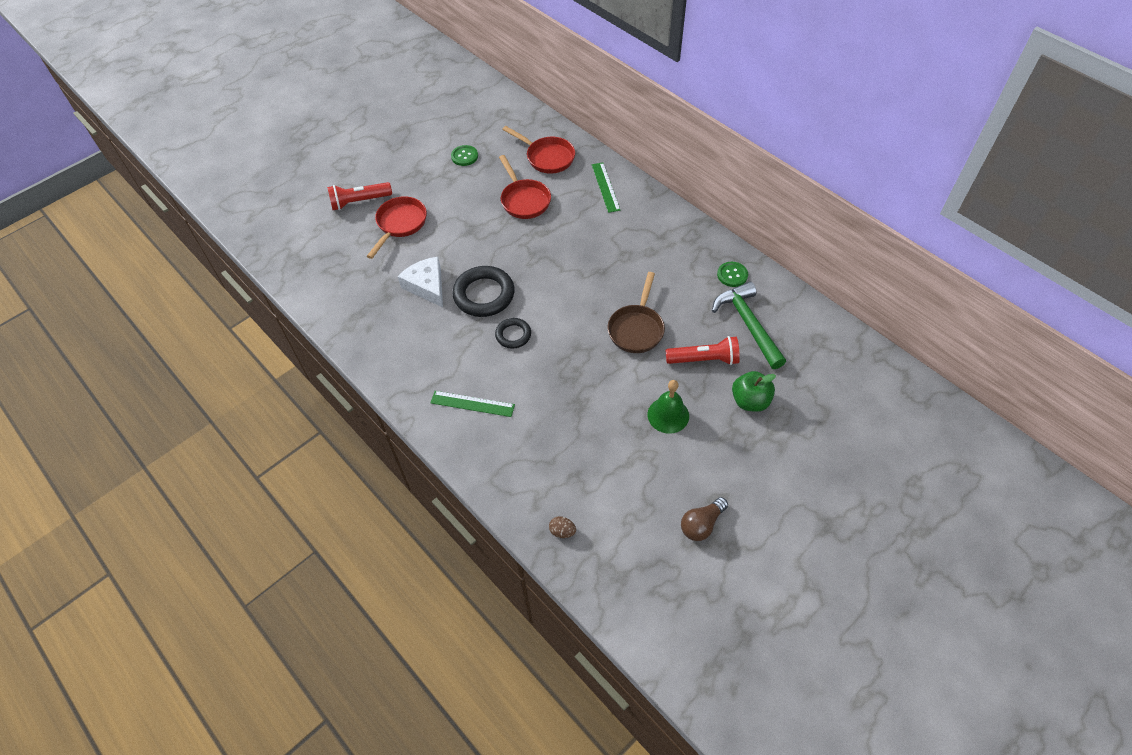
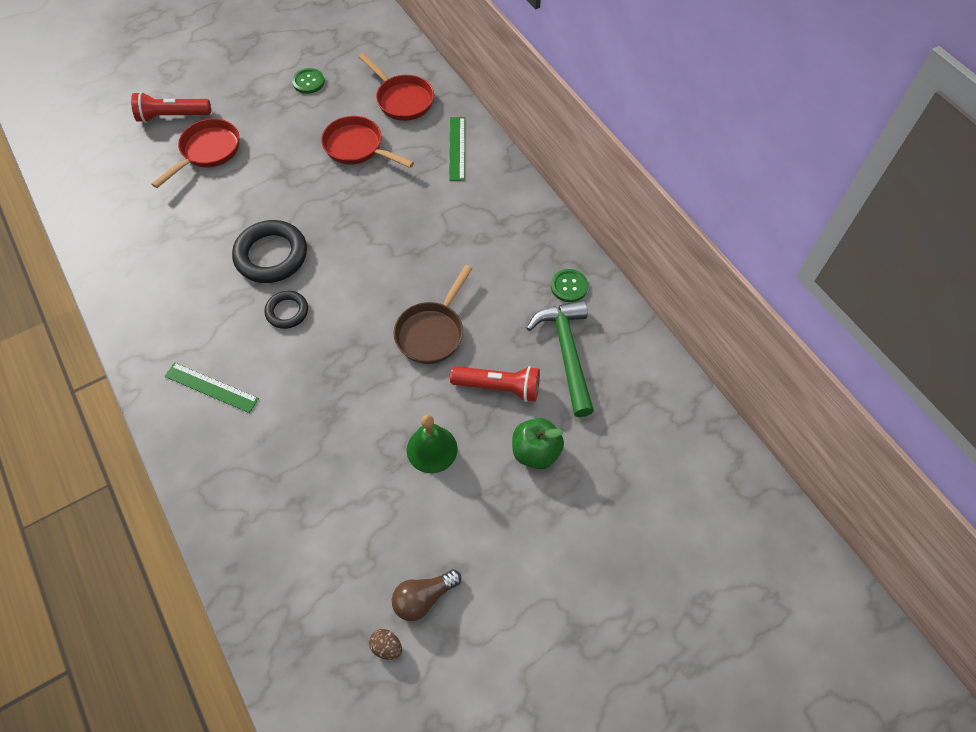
camera: 10 degrees right, 5 degrees up
(427, 286) = (211, 232): white cheese -> none
(524, 200) = (357, 147): red pan -> red pan turned 135 degrees clockwise
(562, 531) = (258, 569): brown egg -> brown egg (387, 646)

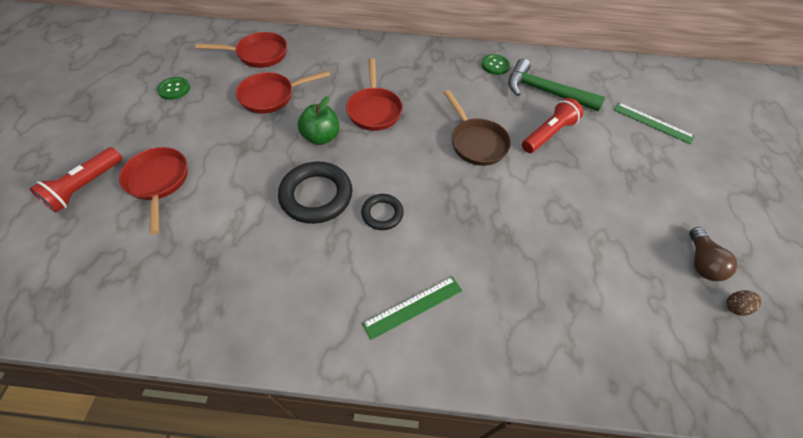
camera: 55 degrees left, 5 degrees down
(406, 229) = (374, 110): none -> red pan
(432, 449) = (576, 193): green bell -> none
(457, 148) = (333, 53): green ruler -> green ruler (653, 123)
(535, 452) = (611, 143): green apple -> green apple (321, 137)

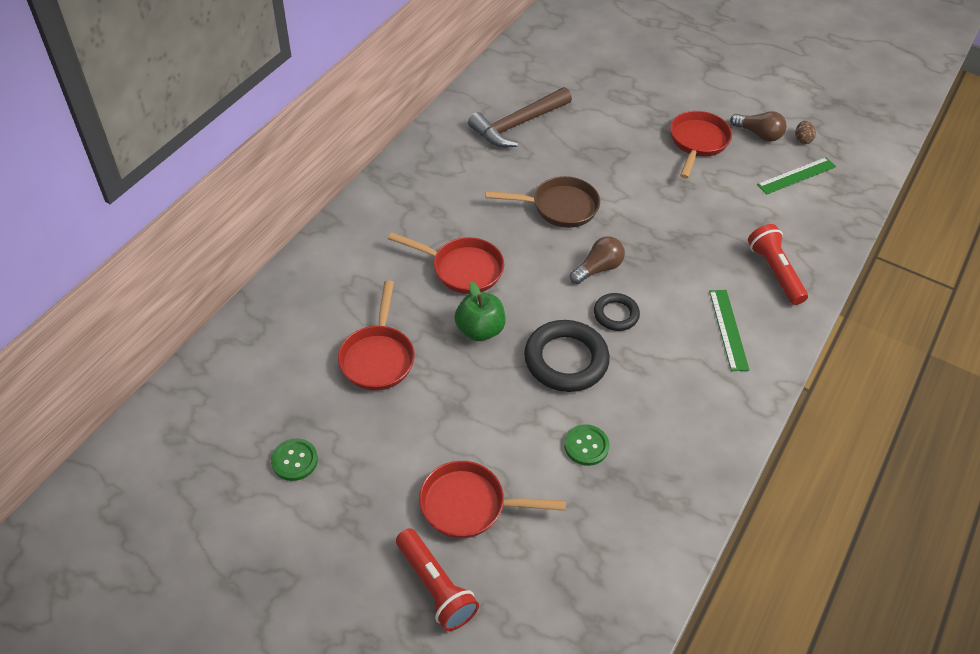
camera: 65 degrees left, 5 degrees down
(258, 54) = (280, 350): red pan -> red pan (697, 143)
(426, 186) = (598, 269): none -> brown light bulb
(495, 65) = (452, 142): green button -> green button (586, 446)
(545, 92) = (518, 125): green hammer -> brown hammer
(548, 134) = (577, 151): red flashlight -> red flashlight (775, 272)
(653, 123) = (602, 76): green ruler -> green ruler (796, 176)

